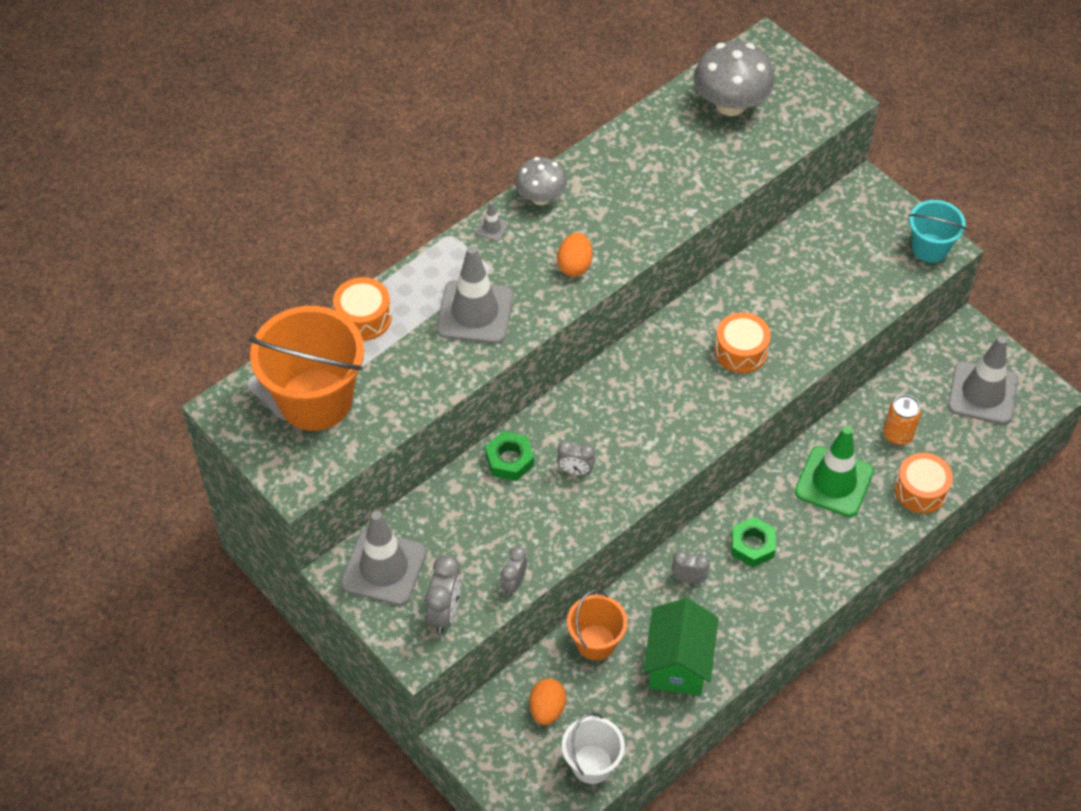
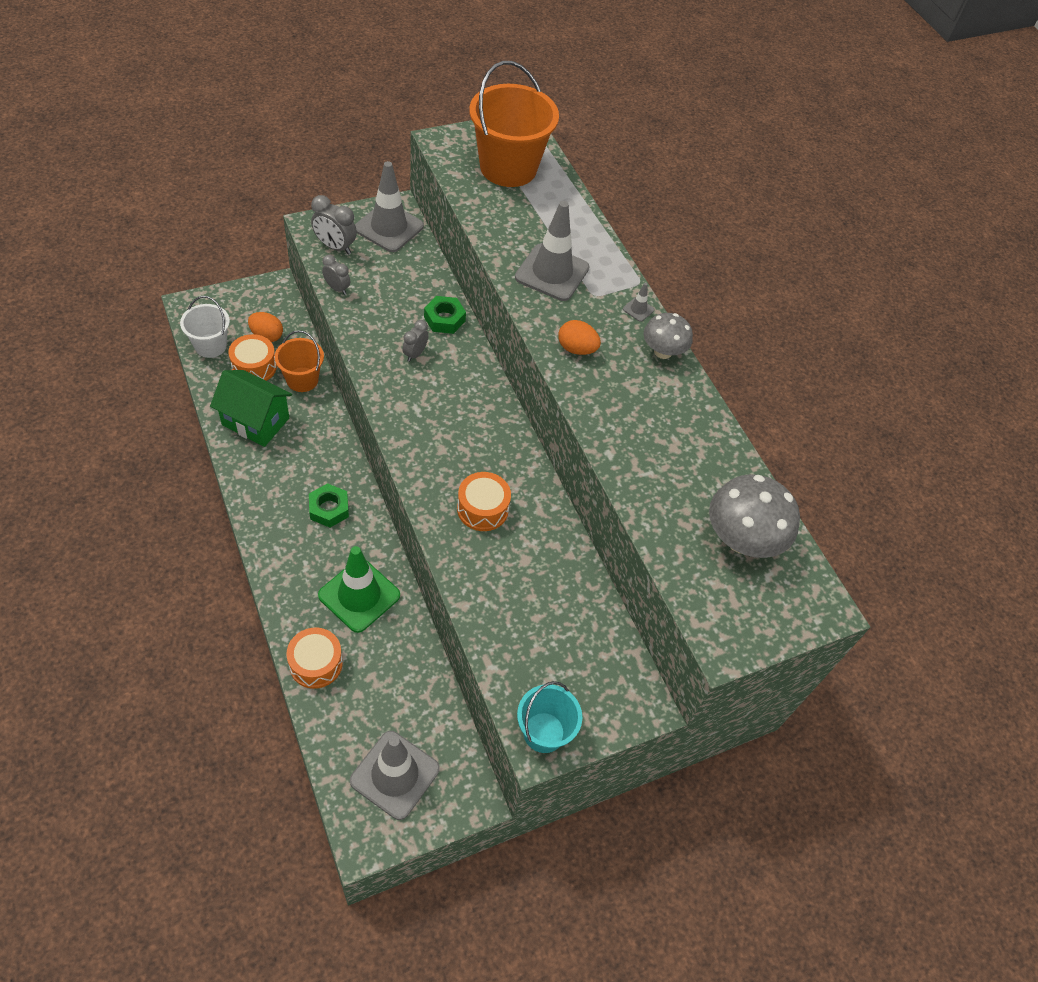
camera: 100 degrees right, 0 degrees up
(363, 318) = (573, 211): orange drum -> orange drum (254, 367)
(688, 578) = (323, 454): grey clock -> none
(898, 435) = (383, 671): orange can -> none

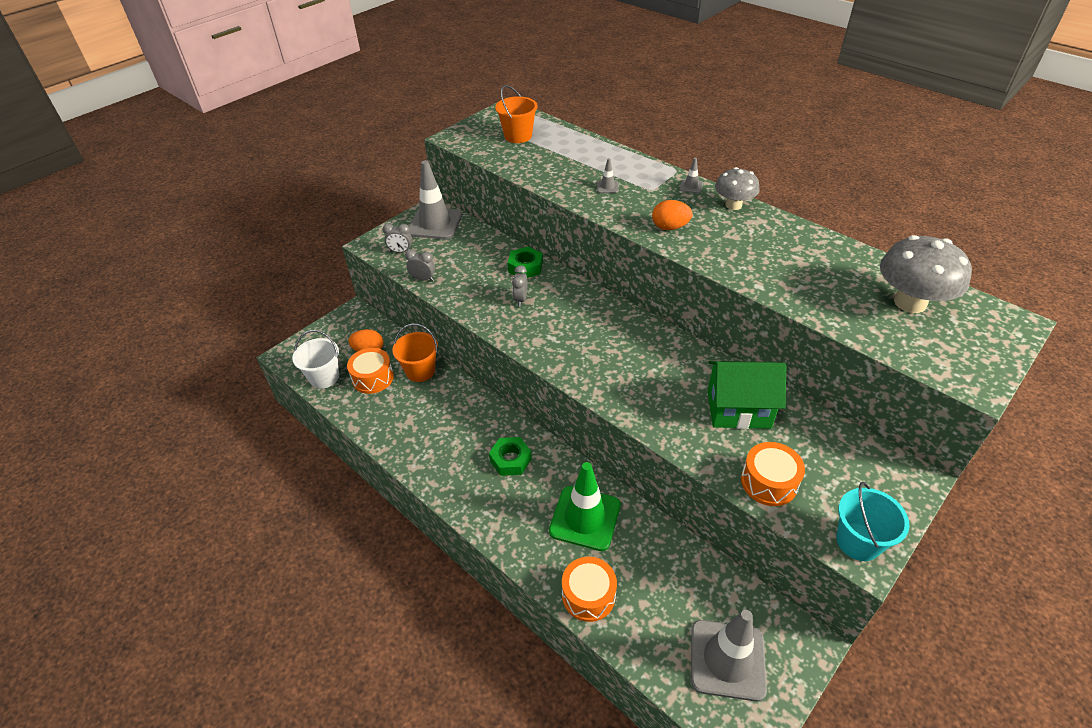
camera: 15 degrees left, 10 degrees down
(255, 421) = (401, 419): green house -> green house (738, 409)
(335, 247) = (401, 251): grey clock -> grey clock, size x0.65
(482, 509) = (663, 388): orange drum -> orange drum (769, 482)
(508, 168) = (518, 136): orange bucket -> orange bucket, size x0.56
(552, 272) = (607, 187): grey traffic cone -> grey traffic cone, size x0.40

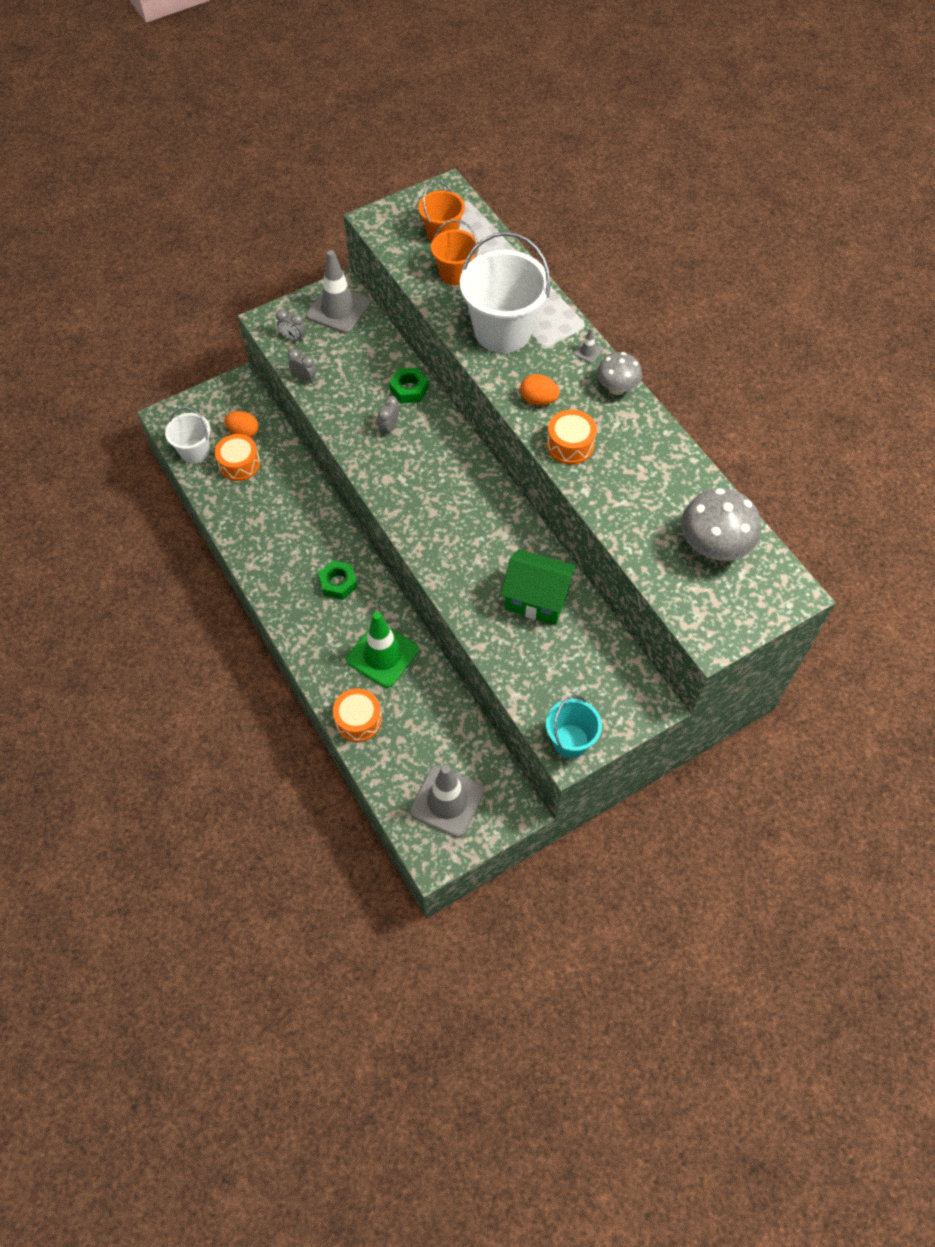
camera: 15 degrees right, 15 degrees up
(420, 371) = (286, 468): orange bucket -> orange bucket (455, 274)
(607, 187) = (502, 331): grey traffic cone -> white bucket
(769, 482) = (526, 672): orange drum -> orange drum (570, 445)

